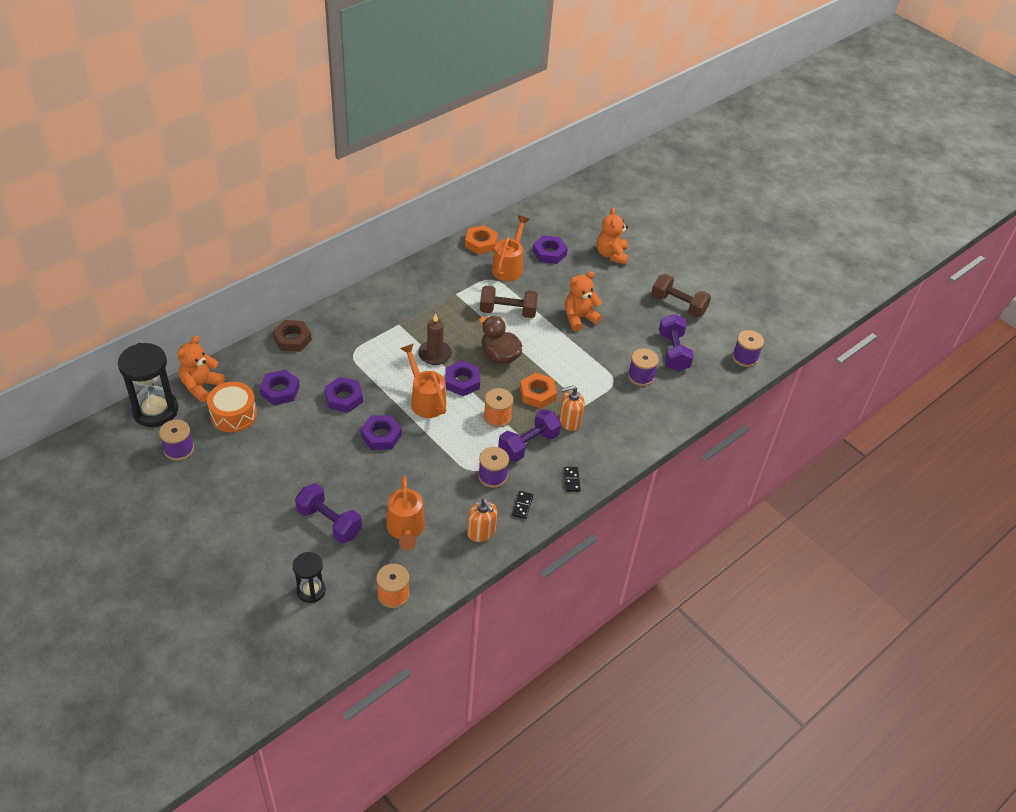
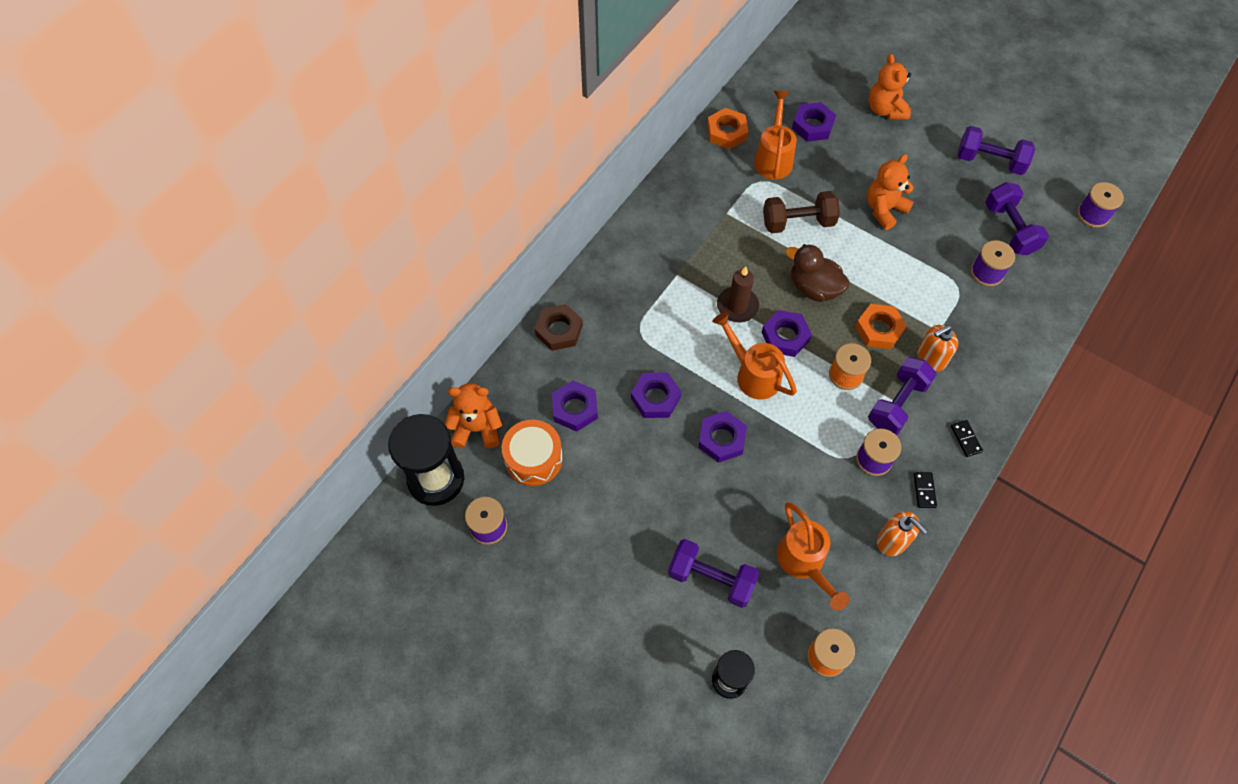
camera: 10 degrees left, 15 degrees up
(201, 386) = (477, 429): orange teddy bear -> orange teddy bear turned 75 degrees clockwise
(678, 305) = (990, 161): brown dumbbell -> purple dumbbell

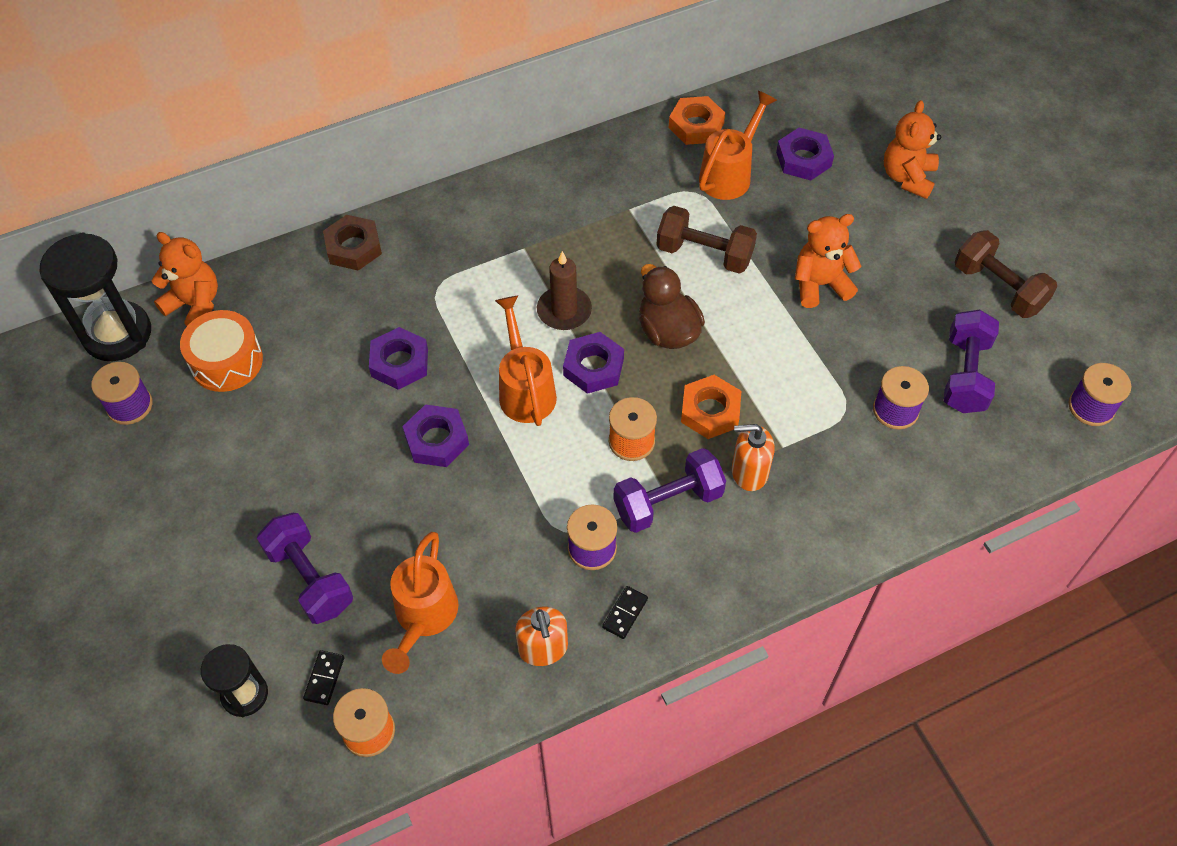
camera: 30 degrees right, 5 degrees down
(575, 408) = (307, 332): purple nut -> none
(966, 439) = (721, 582): black domino -> black domino (324, 678)
(990, 161) = (998, 288): purple dumbbell -> brown dumbbell

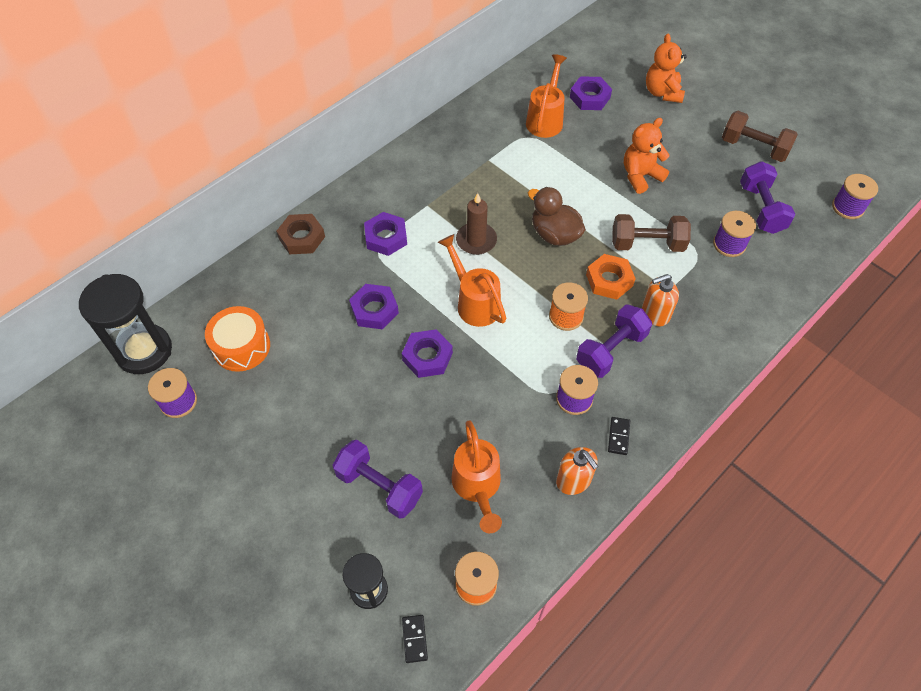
camera: 20 degrees left, 0 degrees up
(195, 305) = (197, 312): orange teddy bear -> none
(324, 678) = (424, 557): black domino -> black domino (414, 639)
(593, 367) = (515, 273): purple nut -> purple nut (386, 237)
(696, 125) = (507, 93): orange nut -> none
(704, 254) = (554, 176): brown dumbbell -> brown dumbbell (647, 244)

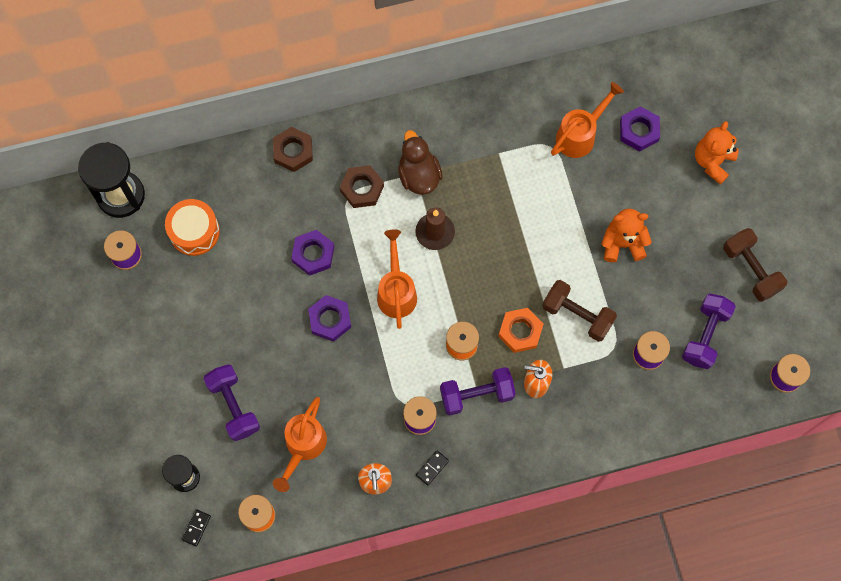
camera: 30 degrees right, 15 degrees up
(386, 237) = (362, 188): purple nut -> brown nut
(554, 234) = (504, 262): brown duck -> brown duck (419, 175)

